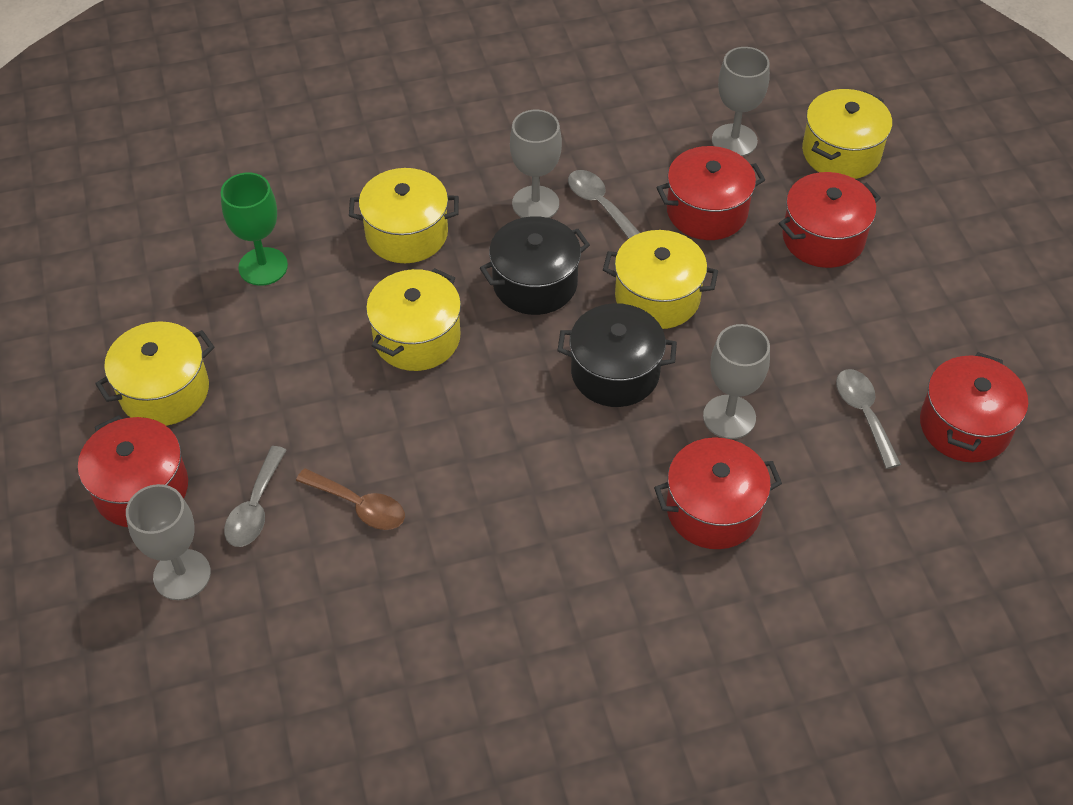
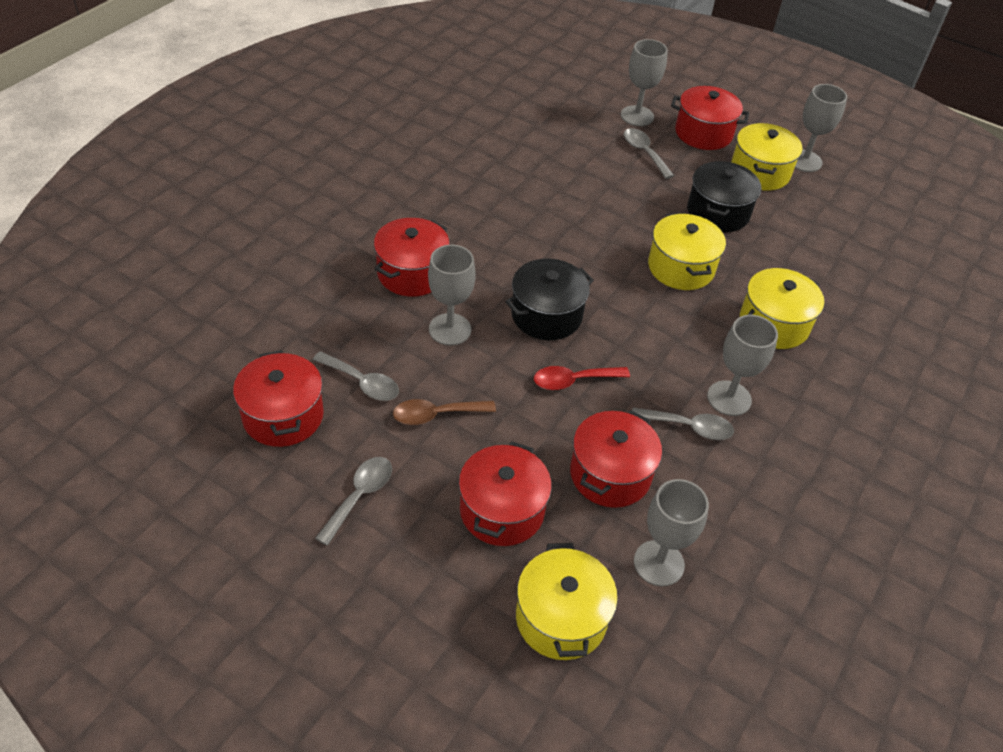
camera: 135 degrees right, 5 degrees down
(91, 372) = (804, 161): none -> grey goblet
(263, 266) = (815, 255): green goblet -> none
(359, 506) = (598, 178): brown spoon -> brown spoon (436, 415)
(535, 283) = (658, 341): black pot -> black pot (718, 212)
(657, 297) = (573, 381): yellow pot -> red spoon
(936, 315) = (360, 496): none -> grey spoon

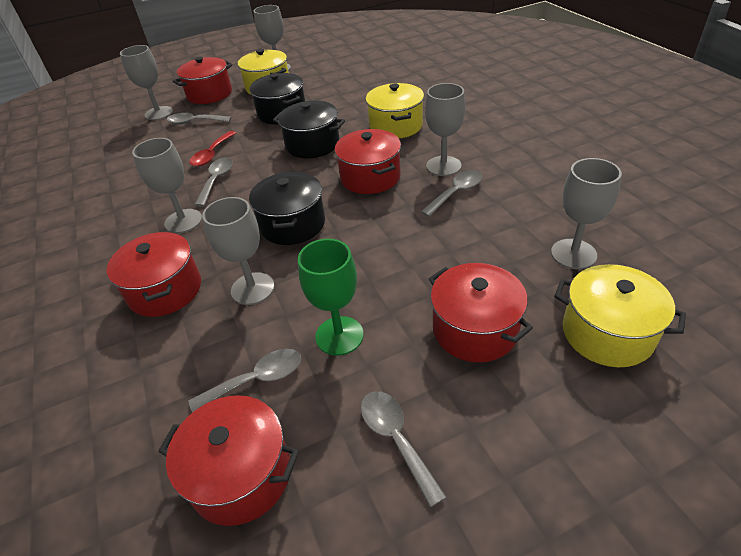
camera: 50 degrees left, 5 degrees down
(436, 415) = (339, 336): brown spoon -> green goblet
(497, 235) = (183, 221): none -> grey goblet
(567, 225) = (216, 180): none -> grey spoon
(573, 381) = (369, 234): red spoon -> red spoon (212, 154)
(610, 474) = (475, 248): red pot -> red pot (370, 177)
(681, 267) = (312, 144): yellow pot -> black pot

